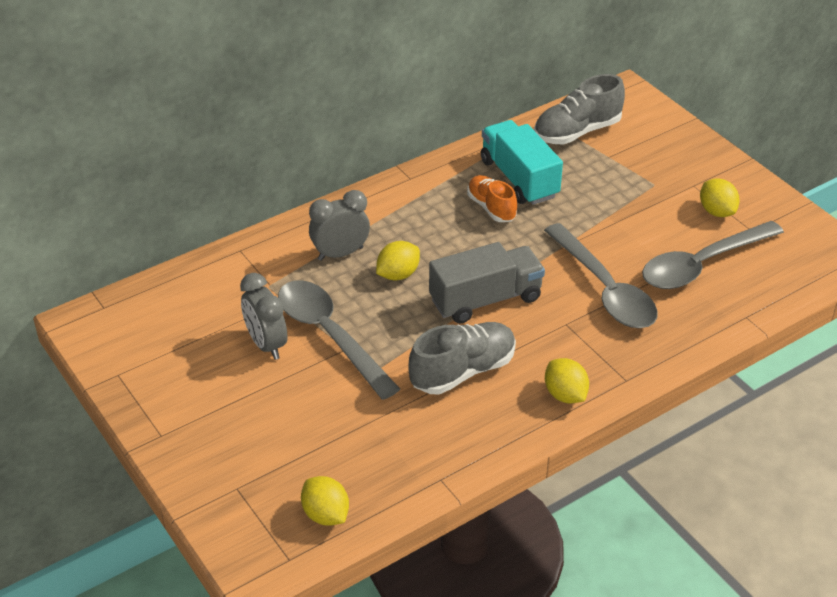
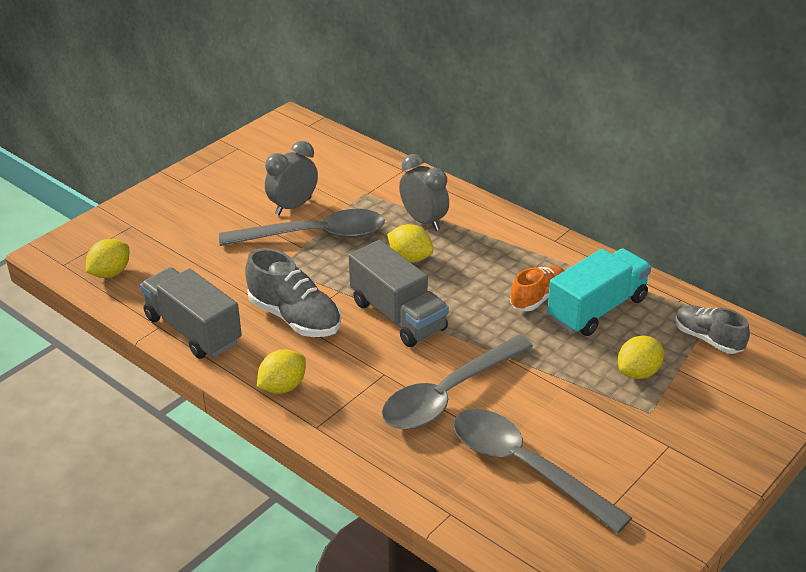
camera: 75 degrees right, 5 degrees down
(329, 335) = (316, 235): grey spoon -> grey spoon turned 45 degrees clockwise
(456, 452) = (193, 330): none -> grey truck
(577, 132) = (708, 339): grey shoe -> grey shoe, size x0.66
(716, 211) = (630, 471): yellow lemon -> yellow lemon (638, 372)

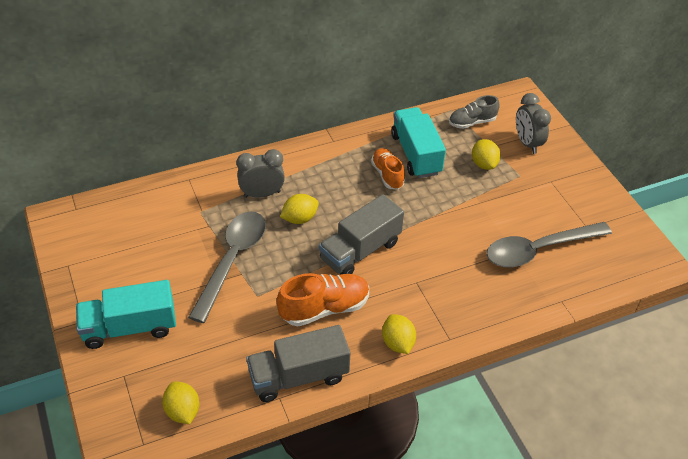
camera: 65 degrees left, 10 degrees up
(188, 208) = (129, 327): none -> turquoise truck
(293, 206) = (183, 260): grey clock -> grey clock (527, 143)
(295, 317) = (324, 308): grey shoe -> orange shoe
(398, 316) = (360, 251): grey truck -> grey truck turned 150 degrees clockwise
(447, 395) = (455, 258): grey spoon -> none

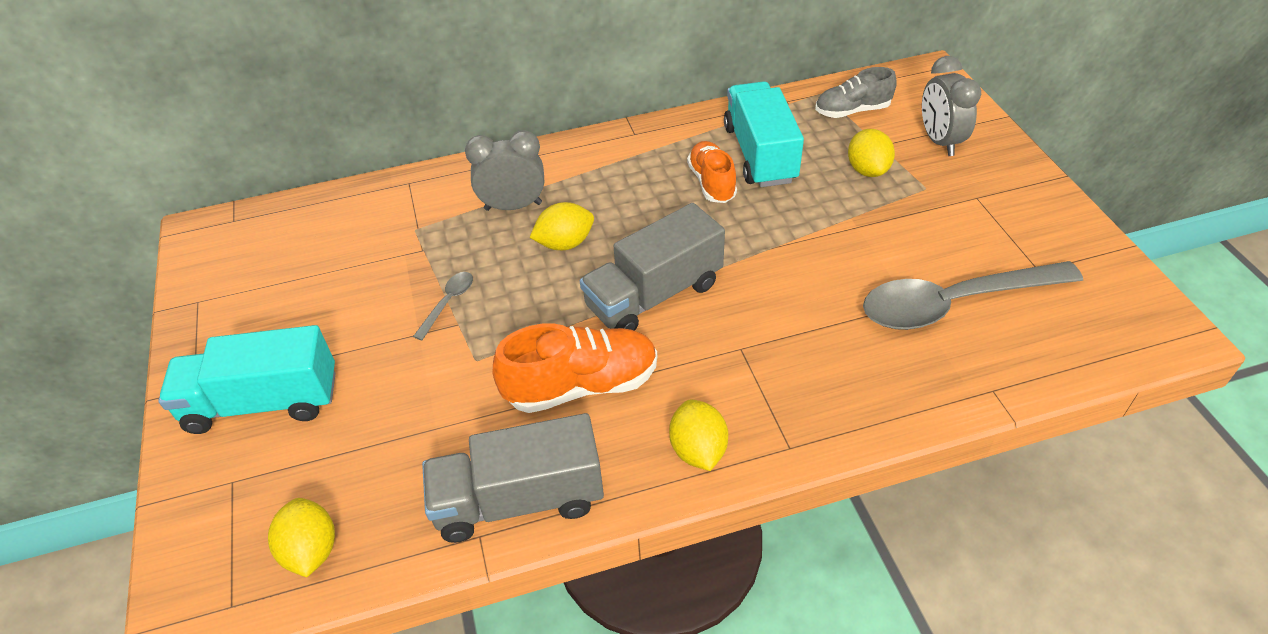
camera: 10 degrees right, 0 degrees up
(232, 260) = (448, 302): grey spoon -> grey spoon, size x0.41

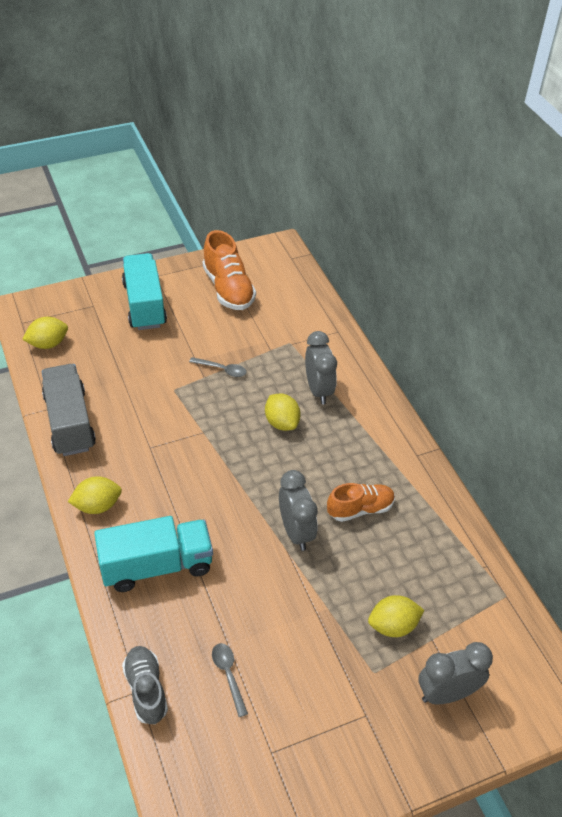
camera: 80 degrees right, 0 degrees up
(581, 385) = (152, 443): orange shoe -> orange shoe (228, 289)
(653, 295) = (232, 477): grey truck -> none
(745, 237) = (296, 532): none -> grey clock
(760, 154) = (403, 543): turquoise truck -> turquoise truck (157, 566)
(852, 111) = (482, 620): grey shoe -> grey shoe (146, 689)
(953, 303) = (228, 675): grey spoon -> grey spoon, size x0.41

